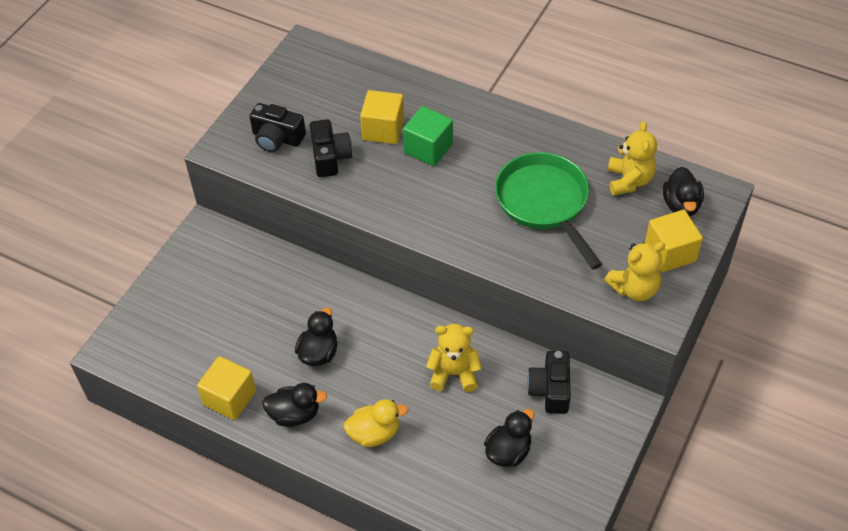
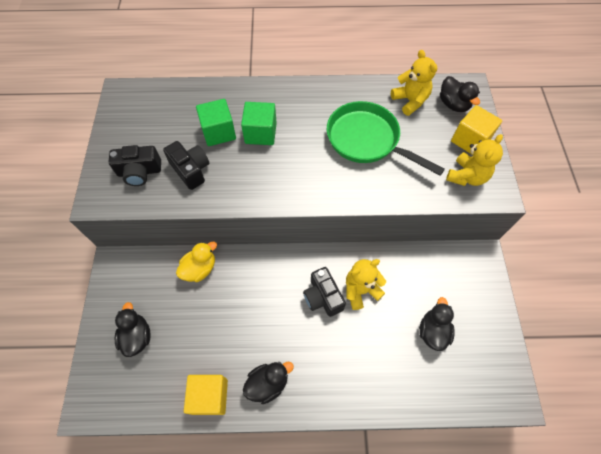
camera: 30 degrees left, 10 degrees up
(318, 353) = (257, 322): black duck -> black duck (137, 336)
(374, 433) = (335, 367): yellow duck -> yellow duck (200, 269)
(383, 129) = (219, 132): yellow cube -> green cube
(550, 390) = (429, 270): black camera -> black camera (323, 297)

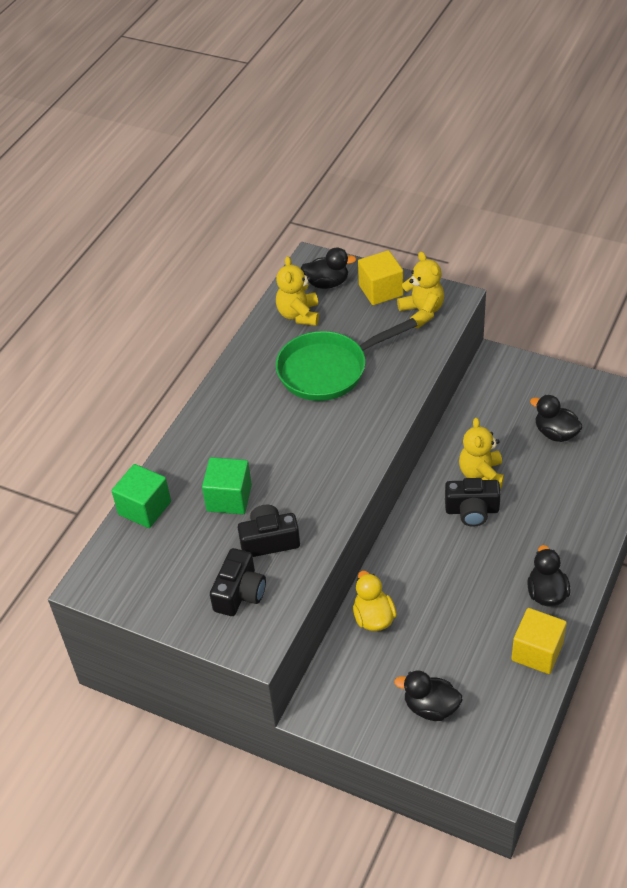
camera: 60 degrees left, 15 degrees down
(260, 133) = (257, 459): green cube -> green cube (144, 508)
(410, 101) = (299, 315): yellow teddy bear -> yellow teddy bear turned 90 degrees counterclockwise

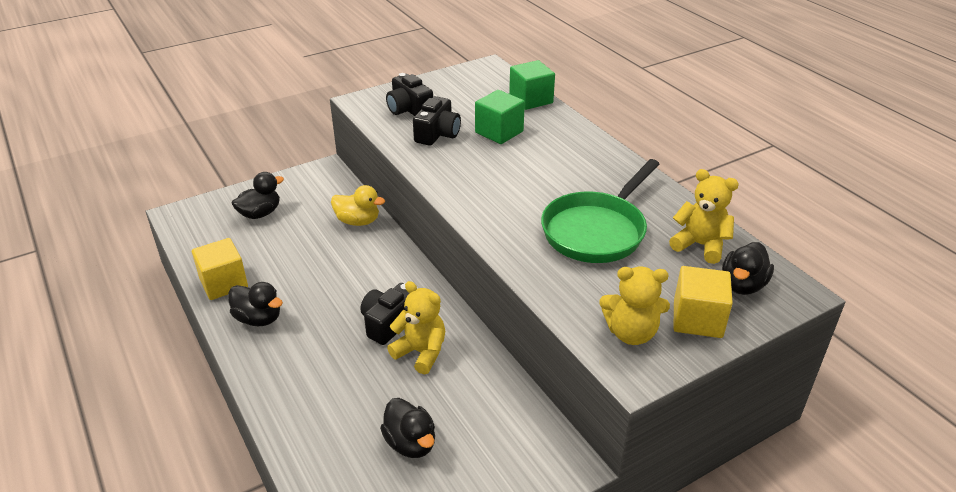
camera: 120 degrees right, 10 degrees down
(328, 370) = (597, 230): green pan -> green pan turned 150 degrees counterclockwise
(555, 433) = (410, 443): black duck -> black duck turned 75 degrees clockwise

